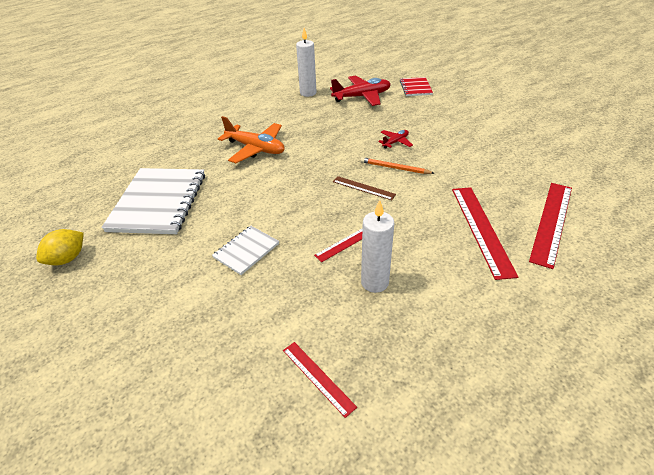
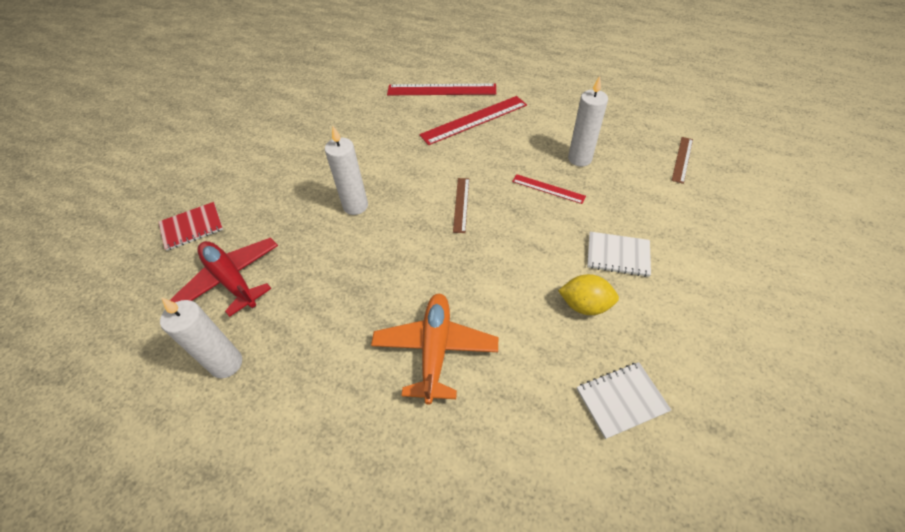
camera: 115 degrees left, 10 degrees up
(67, 259) = (784, 431): yellow lemon -> yellow lemon (584, 305)
(158, 202) = (621, 400): white notebook -> white notebook, size x0.50
(318, 377) = (682, 159): red ruler -> brown ruler
(395, 142) = (355, 206): red plane -> white candle
(395, 168) = (411, 192): orange pencil -> none

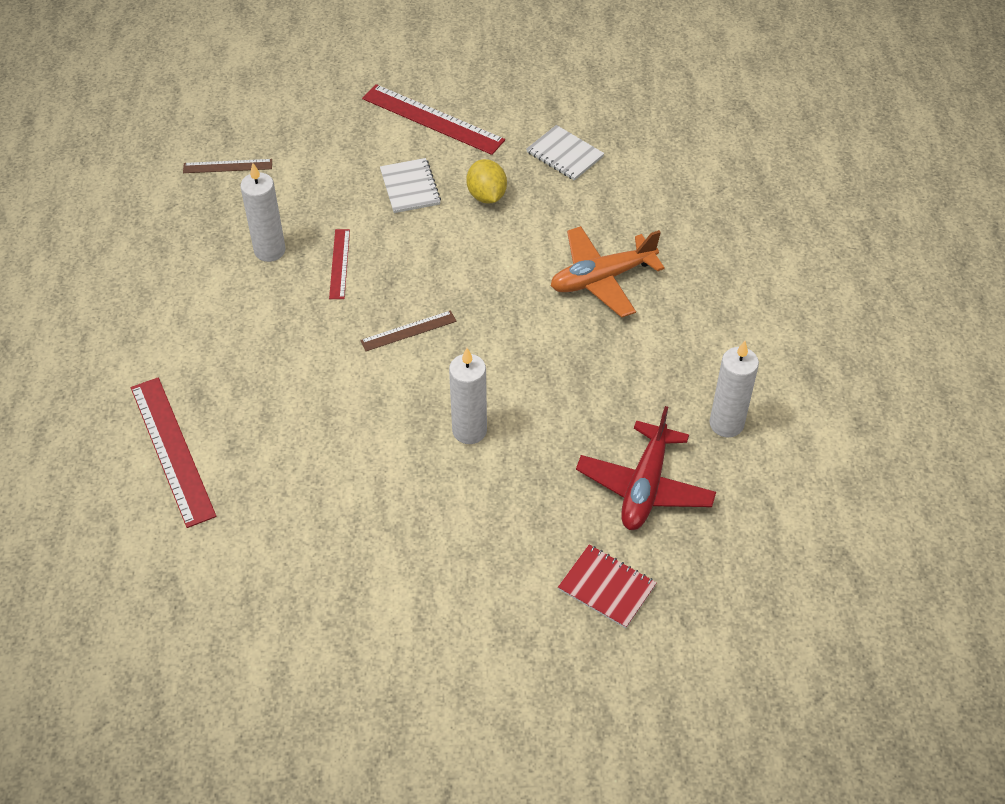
camera: 120 degrees left, 0 degrees up
(474, 120) = (234, 380): red ruler -> red ruler (432, 119)

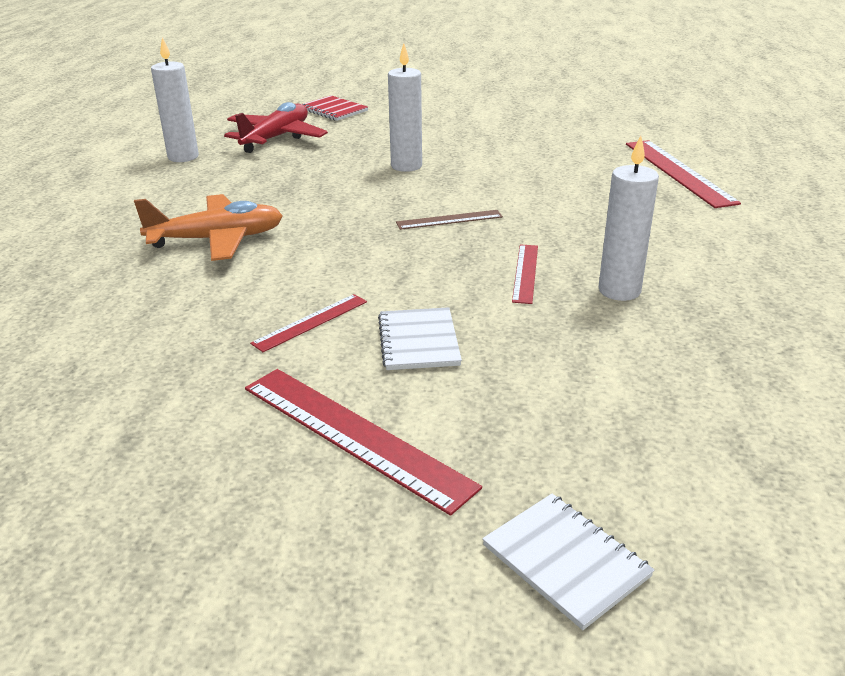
camera: 170 degrees left, 20 degrees down
(227, 166) = (718, 394): brown ruler -> none
(486, 196) = (311, 322): yellow lemon -> red ruler
(564, 154) = (165, 361): white notebook -> white notebook (566, 561)

